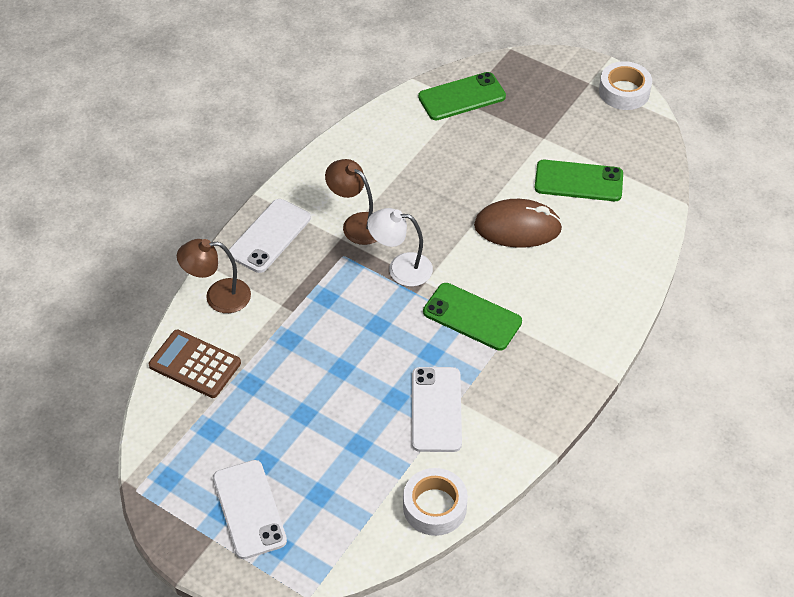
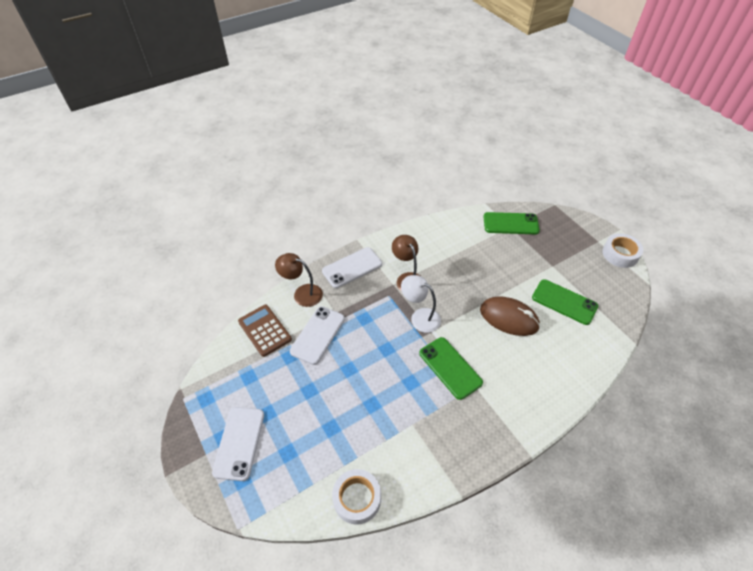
camera: 25 degrees right, 0 degrees up
(436, 409) = (394, 424): white phone -> white phone (318, 335)

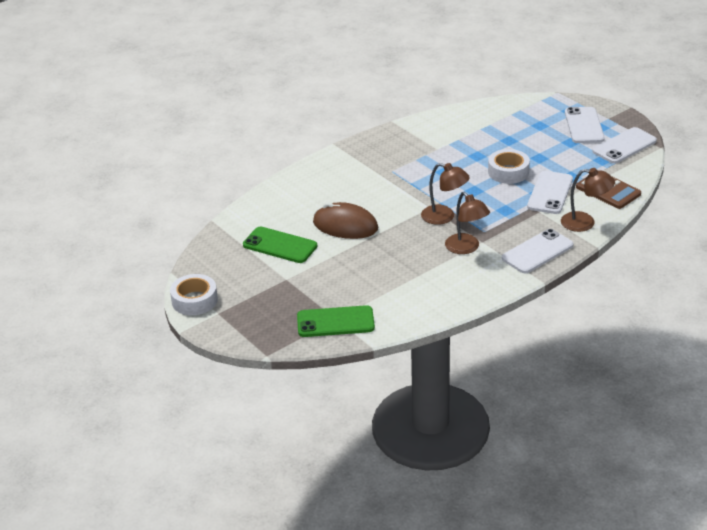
camera: 175 degrees right, 15 degrees down
(215, 396) = (624, 146): none -> white phone
(357, 498) = (473, 111): white tape -> white tape (508, 172)
(420, 317) = (444, 217): white lamp -> brown lamp
(450, 368) = (407, 184): green phone -> none

